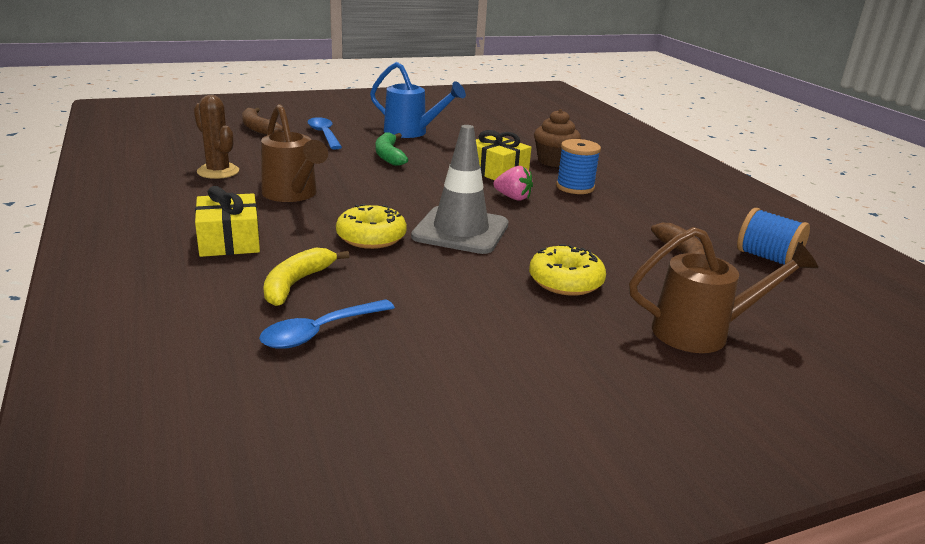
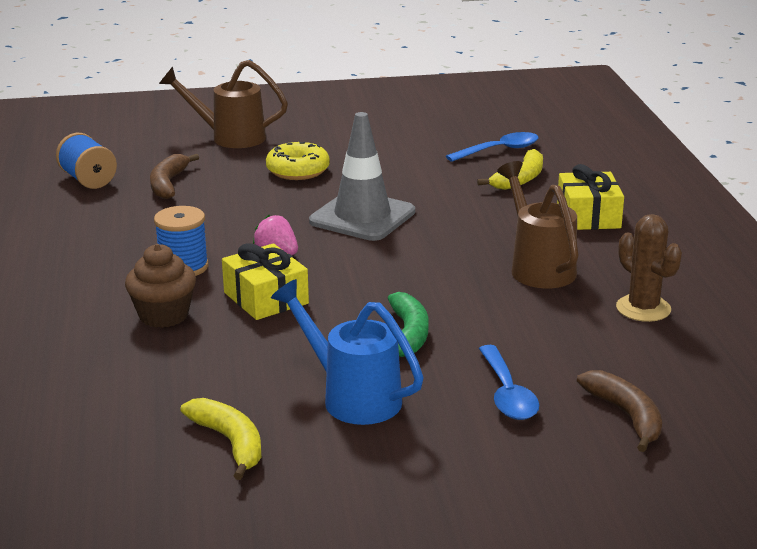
camera: 165 degrees left, 0 degrees up
(371, 237) = (454, 214): yellow donut -> none
(464, 119) = (230, 442): none -> yellow banana

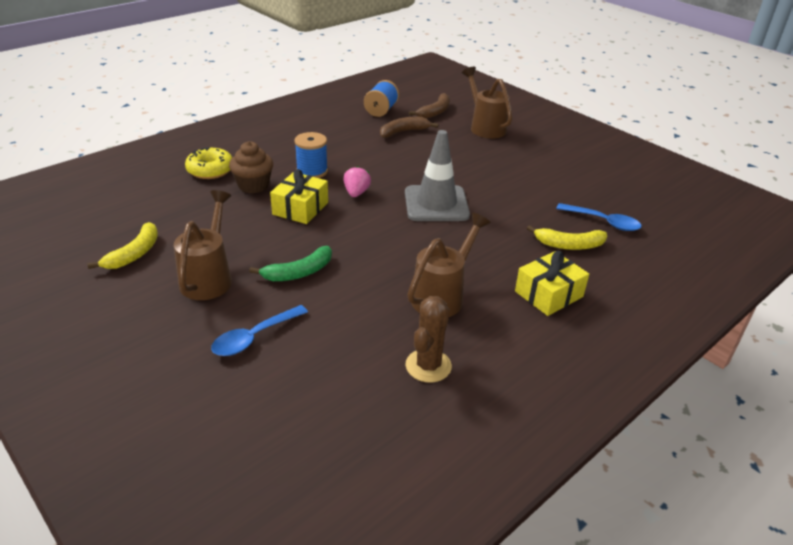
camera: 55 degrees right, 10 degrees up
(298, 171) = (470, 162): yellow donut -> yellow donut (210, 170)
(352, 397) = (209, 277): blue watering can -> brown watering can
(626, 416) = (261, 403): brown banana -> brown banana (435, 112)

